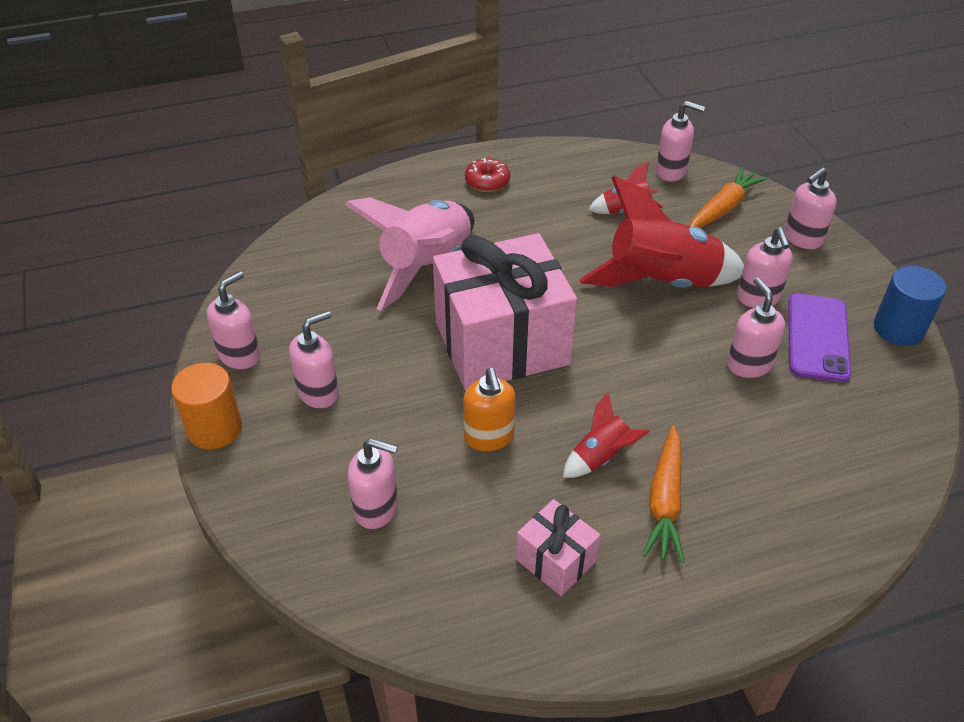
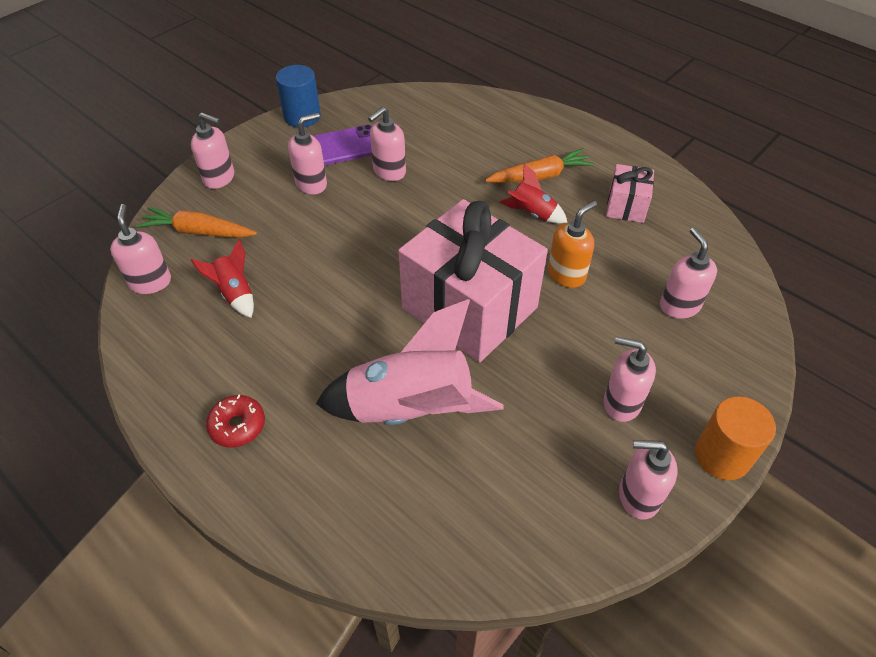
camera: 120 degrees left, 5 degrees up
(661, 282) = (327, 239): red rocket -> none

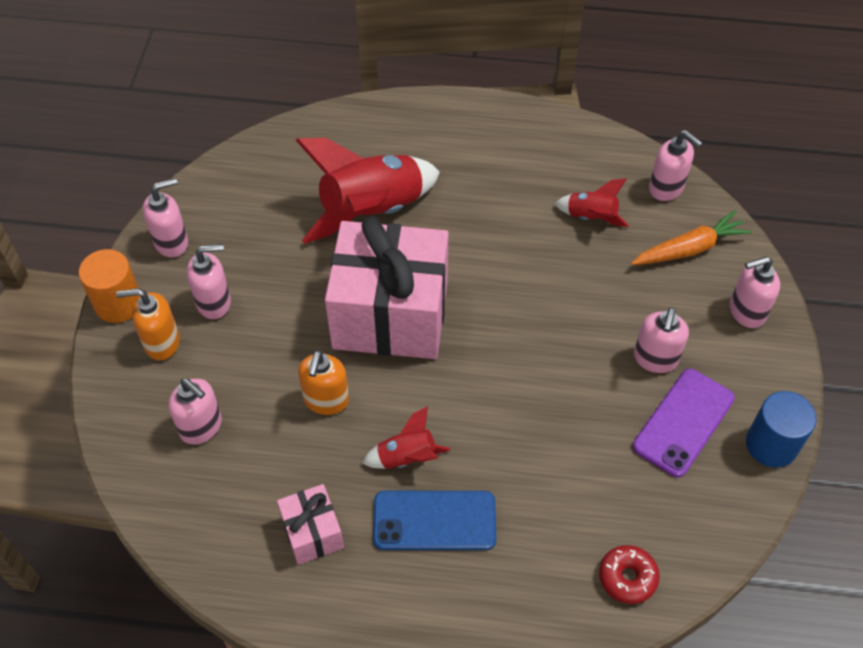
camera: 145 degrees right, 5 degrees up
(237, 426) = (480, 138): red donut -> red donut (627, 577)
(389, 172) = (597, 423): pink soap dispenser -> none
(411, 409) = (372, 211): pink rocket -> red rocket
(540, 176) = (434, 521): orange carrot -> blue phone
(689, 392) = (161, 343): none -> orange soap dispenser

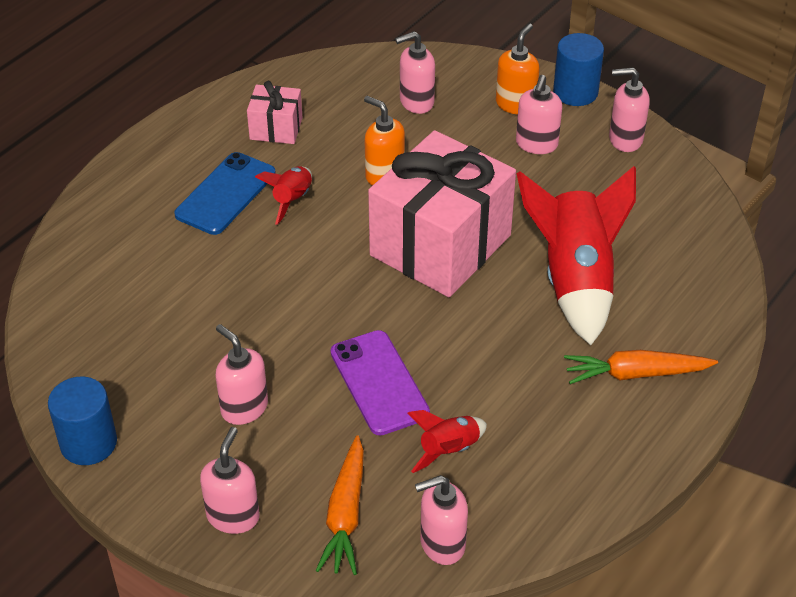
camera: 120 degrees right, 10 degrees down
(118, 303) = (575, 92): orange cylinder -> blue cylinder
(172, 242) = (625, 139): pink soap dispenser -> pink soap dispenser turned 90 degrees clockwise
(443, 144) = (636, 374): none -> orange carrot
(627, 577) = (78, 280): red donut -> none
(683, 422) = (166, 391): purple phone -> purple phone (379, 383)

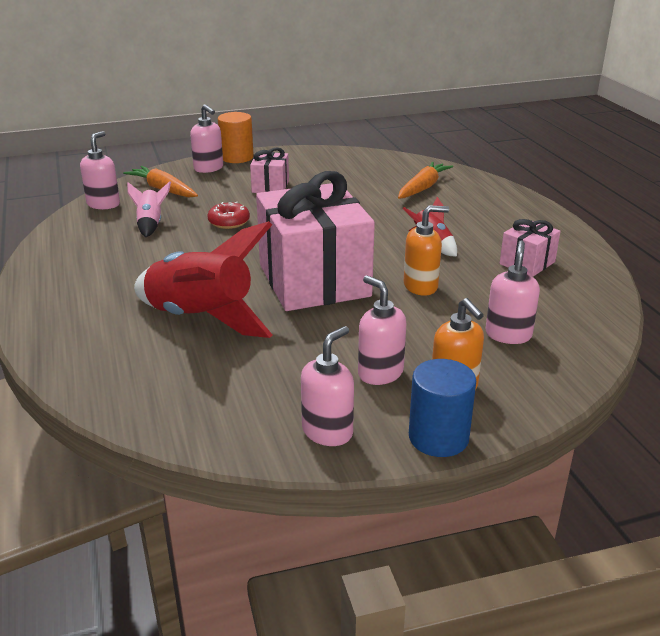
camera: 125 degrees right, 15 degrees down
(88, 443) = (305, 152): blue cylinder -> none
(166, 511) = (237, 157): none -> orange cylinder
(226, 194) = (464, 226): blue phone -> none
(244, 408) = (270, 186): pink soap dispenser -> pink gift
(379, 383) = (229, 222): purple phone -> red donut
(449, 450) = (150, 224): red rocket -> pink rocket
(636, 374) = (89, 303): orange carrot -> orange carrot (423, 188)

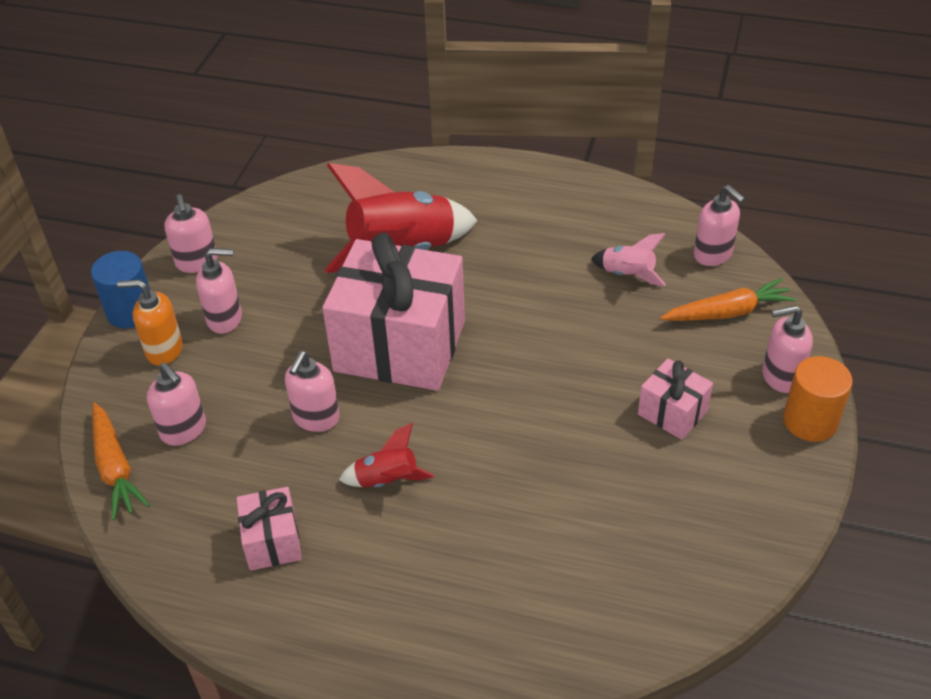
camera: 125 degrees right, 15 degrees up
(229, 222) = (587, 335): red donut -> none
(421, 286) = (316, 418): orange soap dispenser -> pink soap dispenser
(423, 188) = (552, 577): orange carrot -> orange carrot (115, 467)

